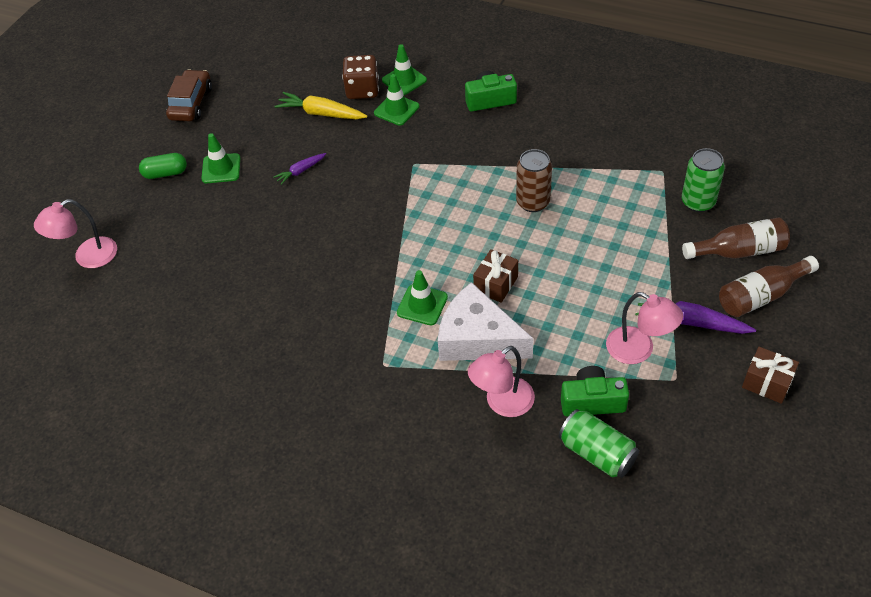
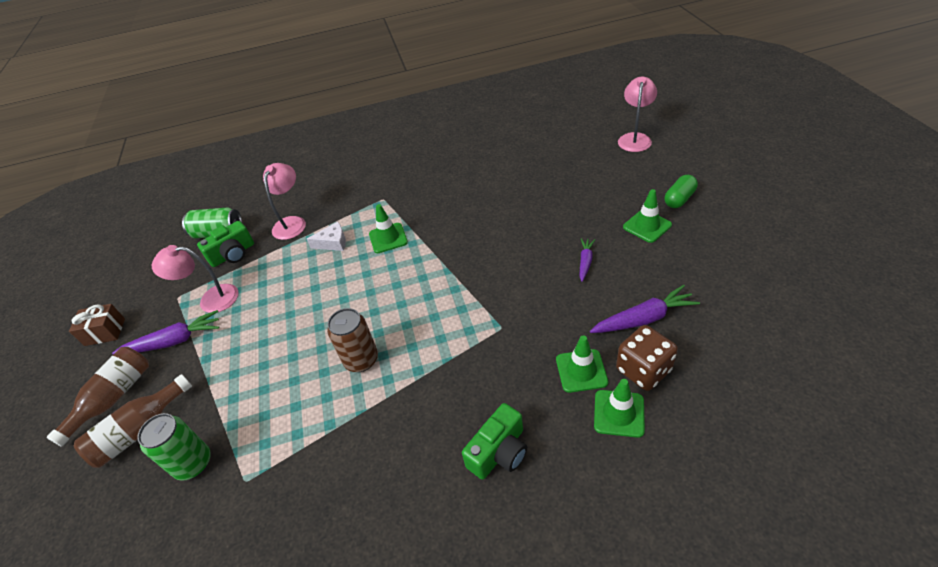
camera: 145 degrees right, 5 degrees down
(191, 103) = (764, 253): brown car -> none
(321, 113) = (644, 319): yellow carrot -> purple carrot
(477, 338) = (333, 243): white cheese -> white cheese, size x0.49
(496, 284) = (345, 279): brown gift -> none

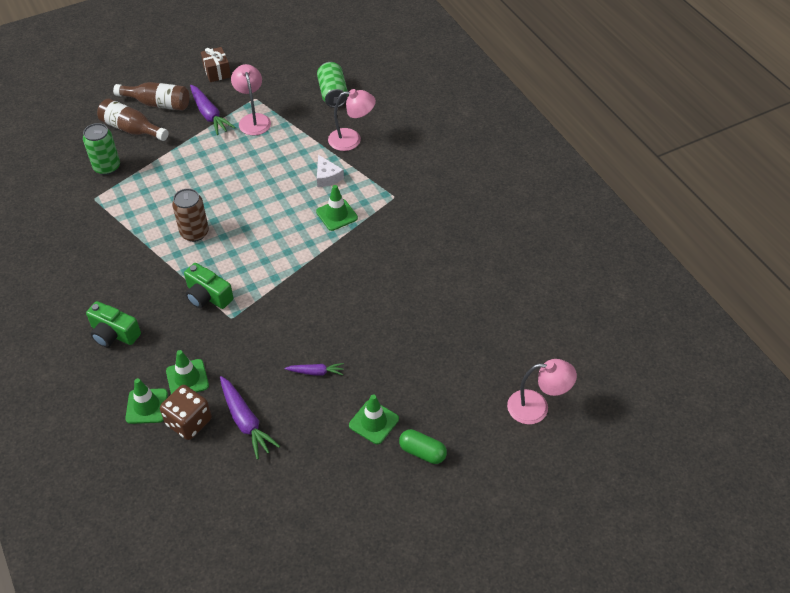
camera: 70 degrees right, 5 degrees up
(233, 254) = (306, 114): green camera -> green camera (208, 296)

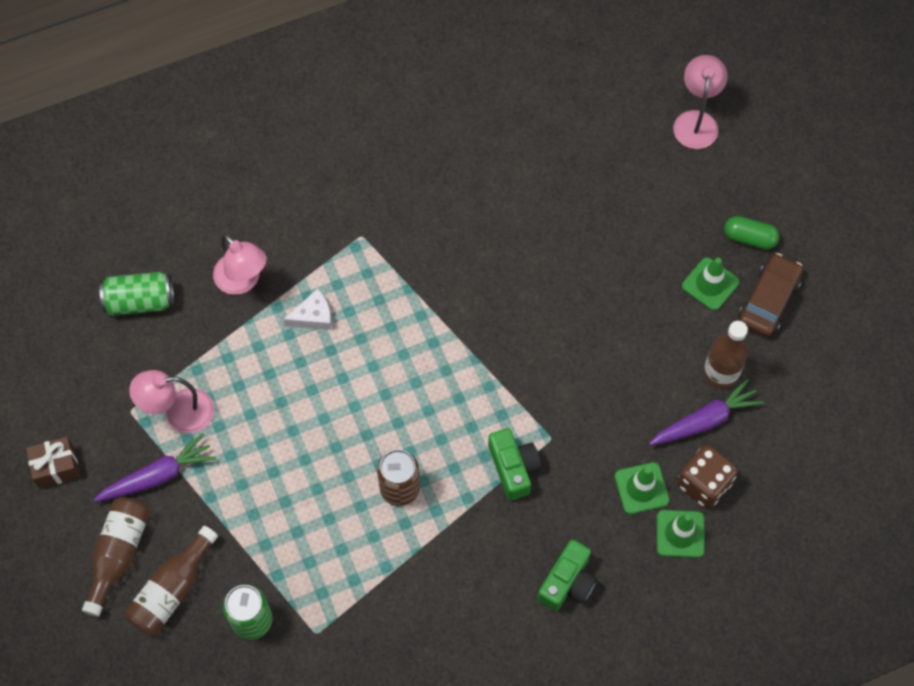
camera: 85 degrees left, 15 degrees up
(208, 296) = (513, 468): green camera -> green camera turned 60 degrees counterclockwise
(289, 432) = (720, 373): none -> brown bottle
(316, 372) = (639, 342): purple carrot -> none
(337, 215) = (386, 307): green traffic cone -> none
(352, 139) = (243, 281): pink lamp -> pink lamp turned 135 degrees clockwise
(361, 468) = (768, 300): none -> brown car
(422, 452) = (749, 238): green capsule -> green capsule turned 75 degrees clockwise

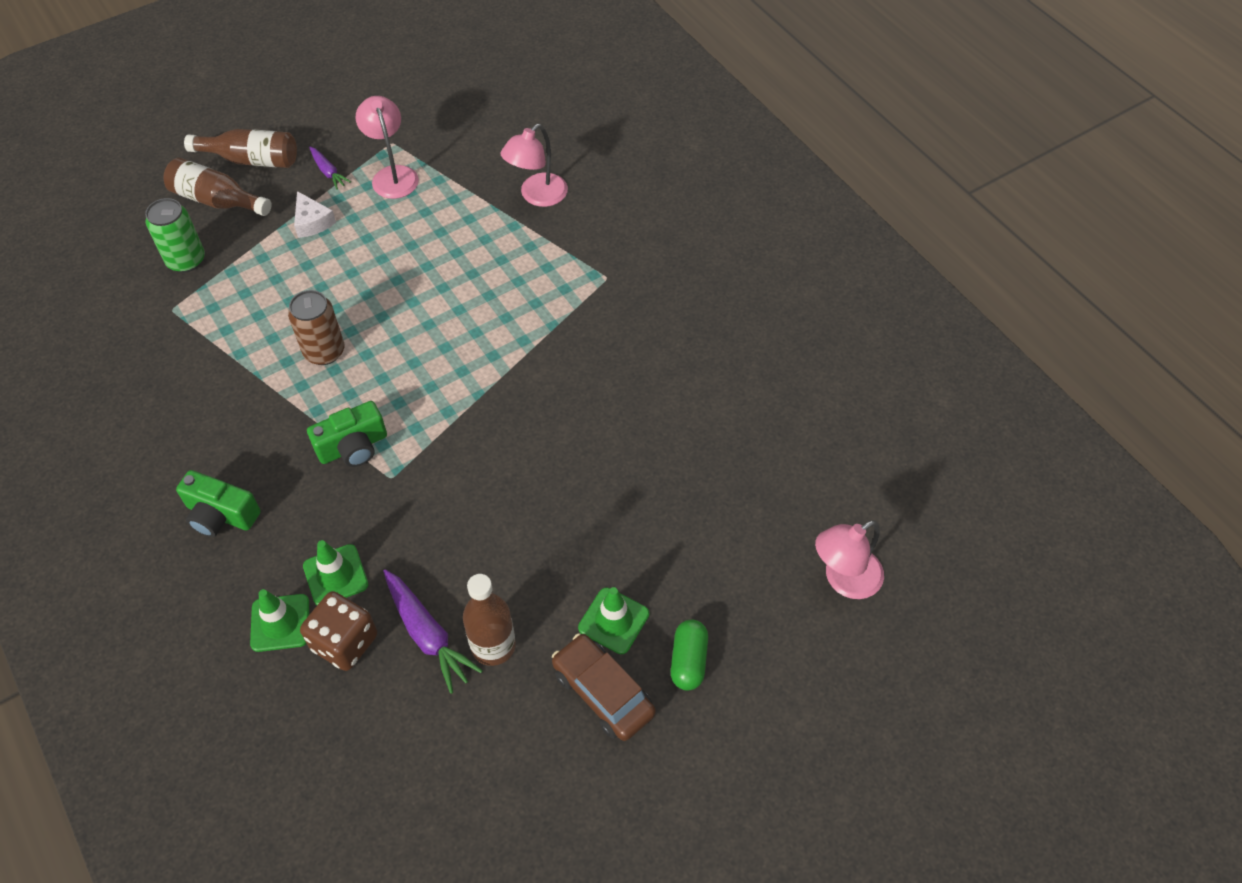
camera: 80 degrees right, 10 degrees down
(56, 467) = (333, 106): brown gift -> none
(140, 301) = (503, 130): green can -> none
(158, 476) = (328, 172): purple carrot -> purple carrot, size x0.59
(313, 316) = (507, 254): white cheese -> white cheese (312, 222)
(696, 121) = (843, 580): pink lamp -> pink lamp turned 150 degrees clockwise
(768, 300) = (603, 693): brown car -> brown car turned 150 degrees counterclockwise

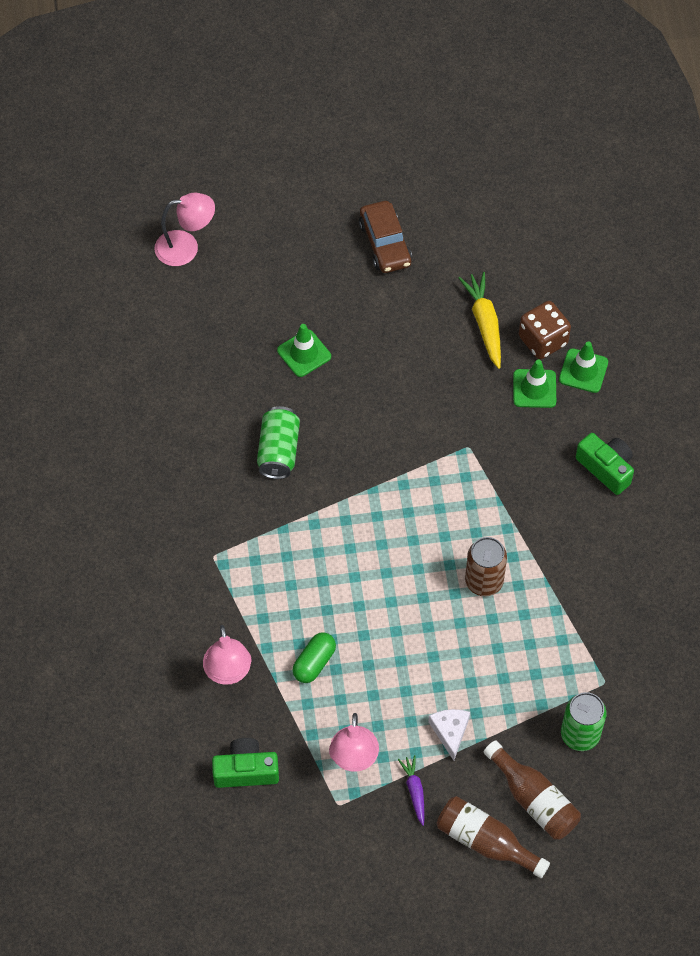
camera: 155 degrees left, 5 degrees up
(353, 447) = (489, 483): green camera -> green camera (246, 770)
(427, 635) = (484, 323): purple carrot -> yellow carrot
(493, 646) = (443, 299): brown bottle -> none
(537, 196) = (228, 673): pink lamp -> pink lamp turned 105 degrees clockwise
(597, 393) = (278, 451): none -> green can
(613, 621) = (355, 283): green traffic cone -> green traffic cone (304, 353)
(688, 661) = (320, 240): green capsule -> green capsule (314, 662)

